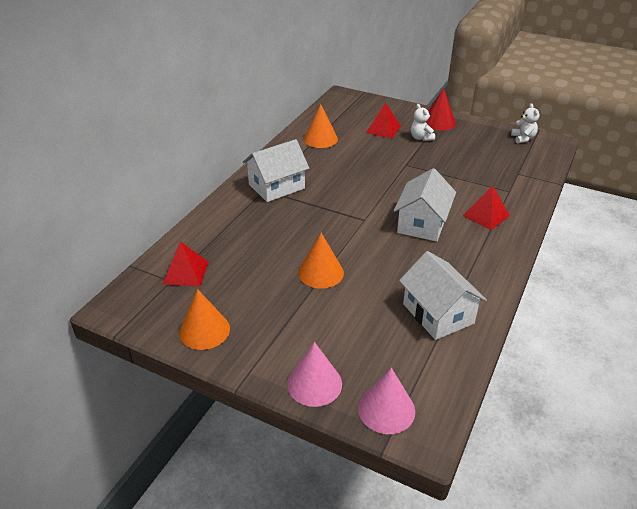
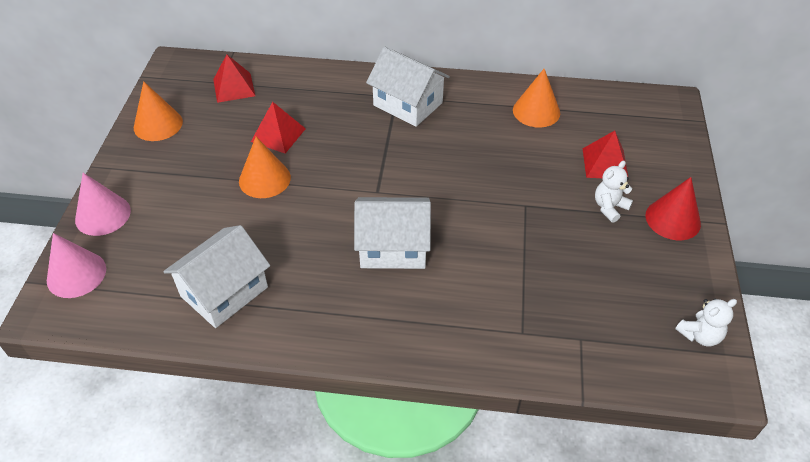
camera: 70 degrees right, 10 degrees up
(486, 215) = (443, 312): red pyramid -> red pyramid (278, 135)

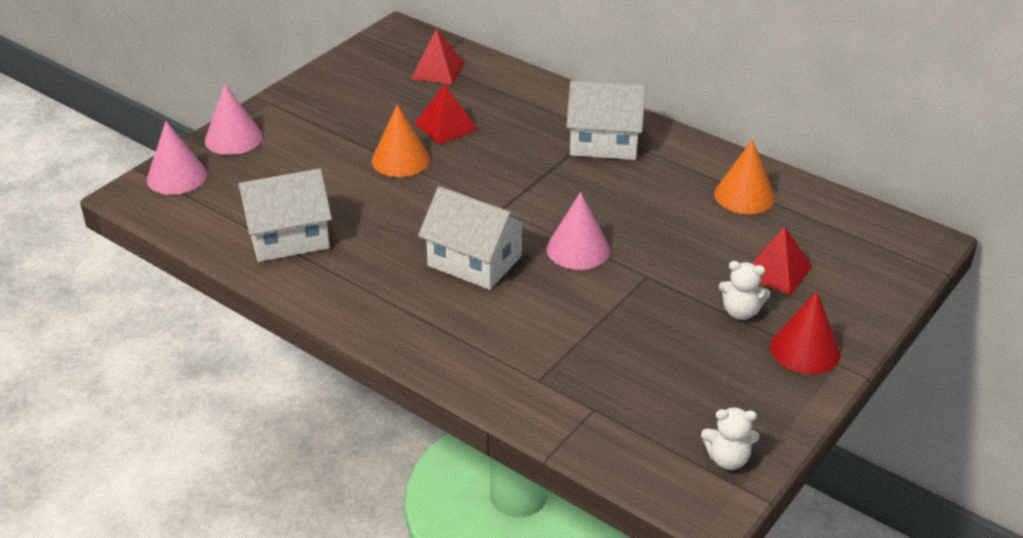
camera: 30 degrees right, 10 degrees down
(158, 124) = (340, 80): orange cone -> none
(408, 104) = (604, 142): white house -> white house turned 60 degrees counterclockwise
(460, 203) = (578, 249): none -> pink cone
(609, 207) = (740, 312): white teddy bear -> white teddy bear turned 150 degrees counterclockwise

